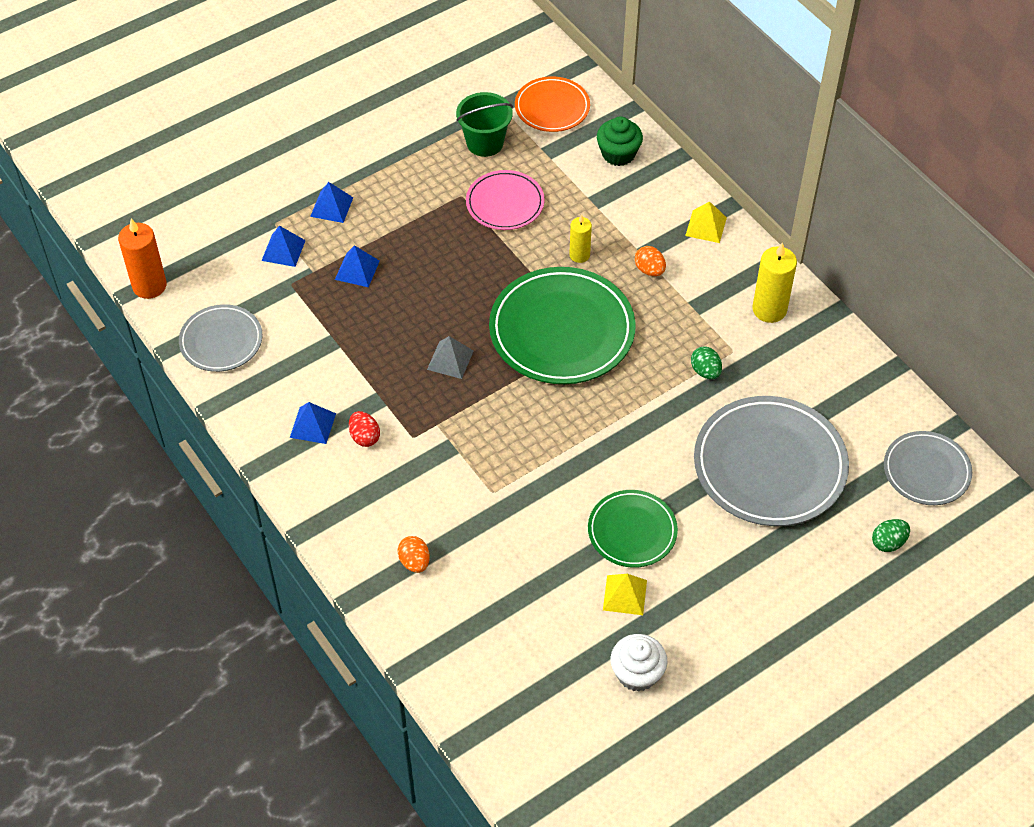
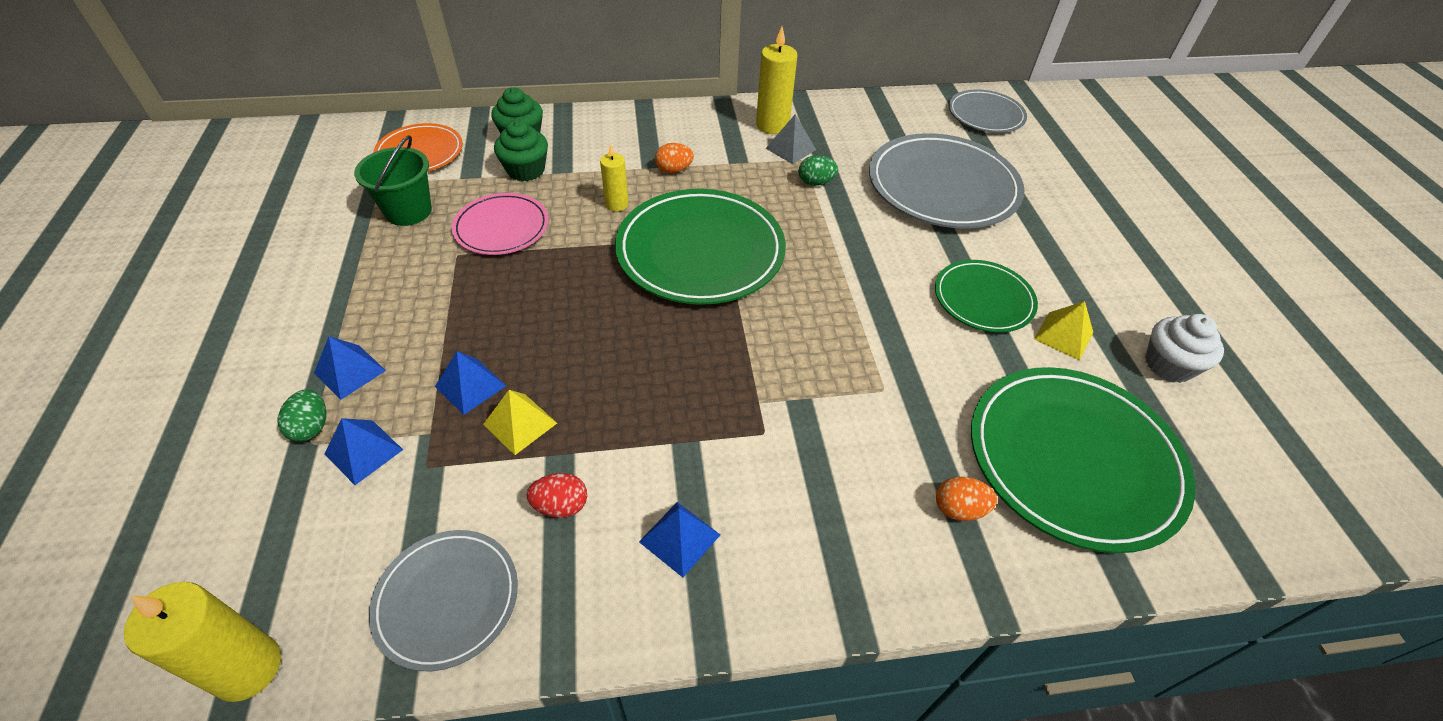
camera: 65 degrees left, 5 degrees down
(149, 286) = (248, 668): orange candle -> yellow candle
(364, 437) = (735, 484): red egg -> red egg (561, 506)
(450, 360) = (674, 352): grey pyramid -> grey pyramid (790, 149)
(496, 621) = (1073, 459): none -> green plate
(579, 180) = (526, 170): none -> green cupcake
(706, 226) = (654, 123): yellow pyramid -> yellow pyramid (520, 423)
(888, 543) = (1051, 158): green egg -> green egg (311, 427)

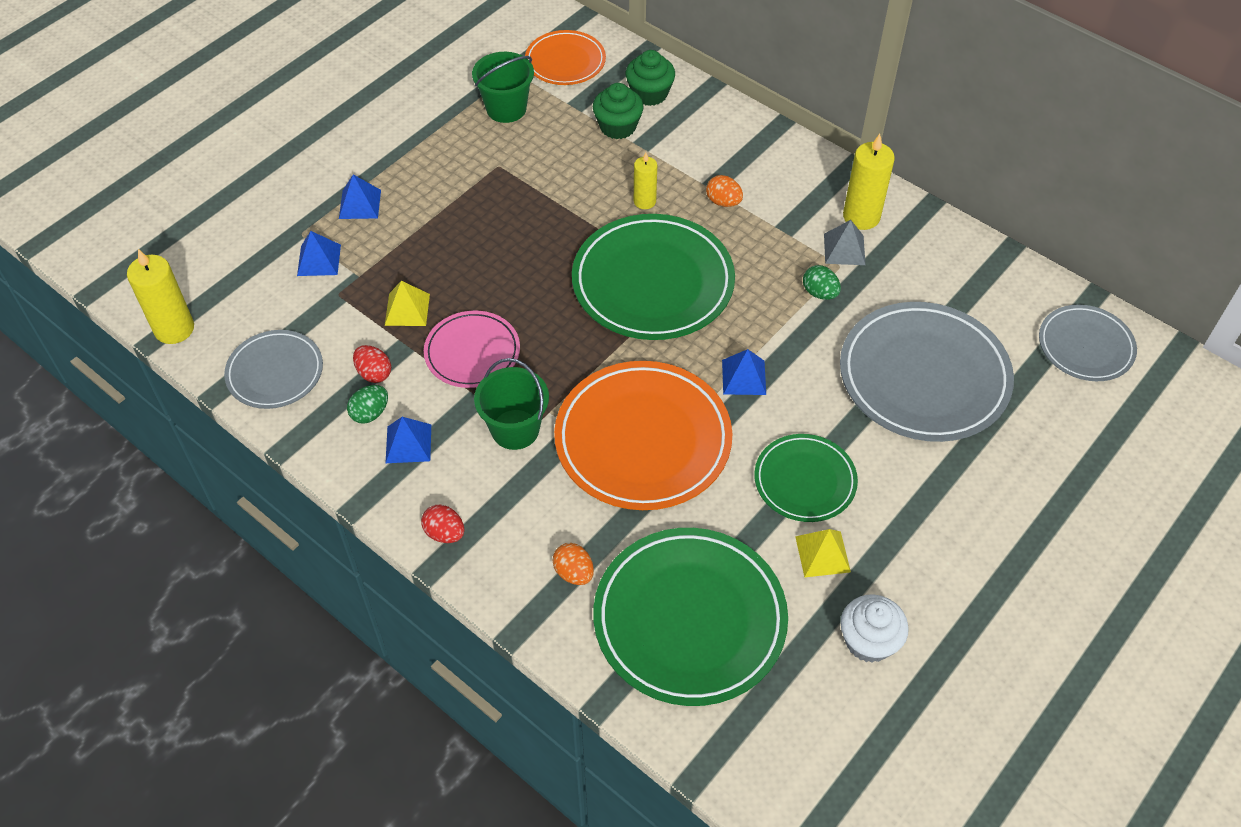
camera: 50 degrees right, 5 degrees up
(311, 427) = (310, 224): green egg -> green egg (370, 413)
(470, 386) = (408, 264): blue pyramid -> blue pyramid (743, 377)
(502, 228) = (547, 164): pink plate -> pink plate (472, 352)
(753, 440) = (515, 429): none -> green bucket
(822, 585) = (445, 533): none -> red egg
(853, 362) = (643, 439): none -> orange plate

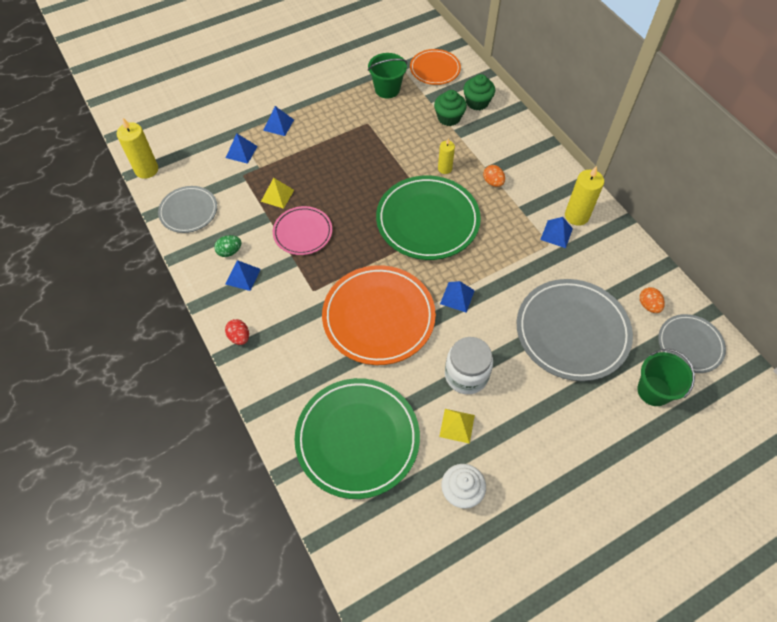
camera: 20 degrees right, 5 degrees up
(374, 373) = (242, 228): red egg -> none
(515, 429) = (307, 287): green bucket -> green bucket (653, 391)
(574, 573) = (302, 386): orange egg -> orange egg (648, 305)
(805, 481) = (466, 375): green plate -> white jar
(819, 293) = (528, 257): green egg -> none
(844, 249) = (556, 234): grey pyramid -> blue pyramid

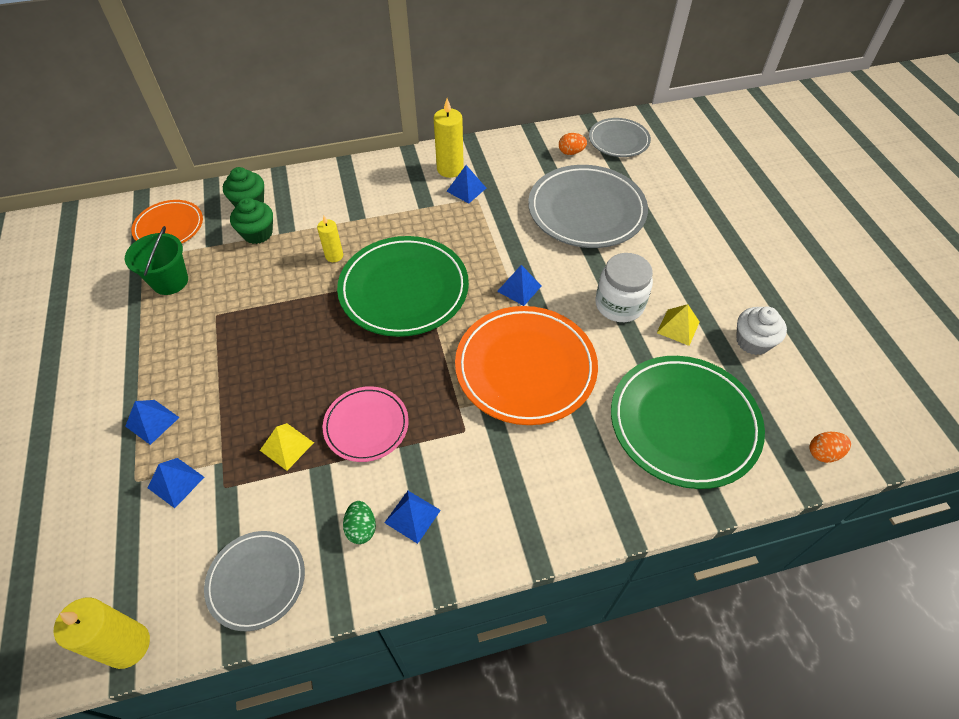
camera: 75 degrees left, 5 degrees down
(239, 337) = (513, 536): red egg -> none
(493, 182) = (375, 220): orange egg -> orange egg (823, 453)
(653, 391) = (660, 176): green bucket -> none

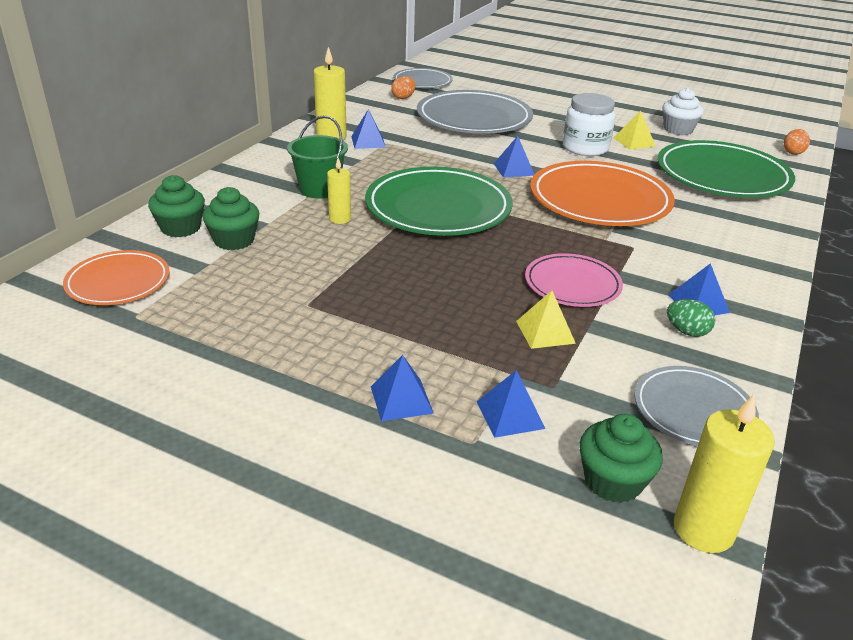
camera: 50 degrees left, 20 degrees down
(145, 572) = (613, 481): none -> green cupcake
(170, 281) = (206, 312): green bucket -> green bucket (319, 189)

